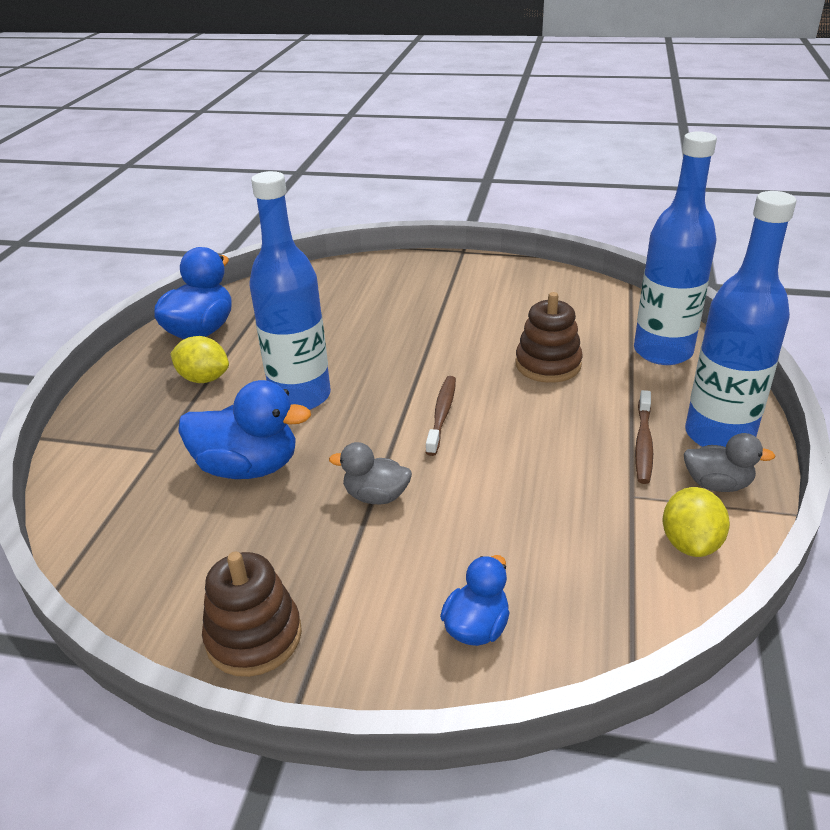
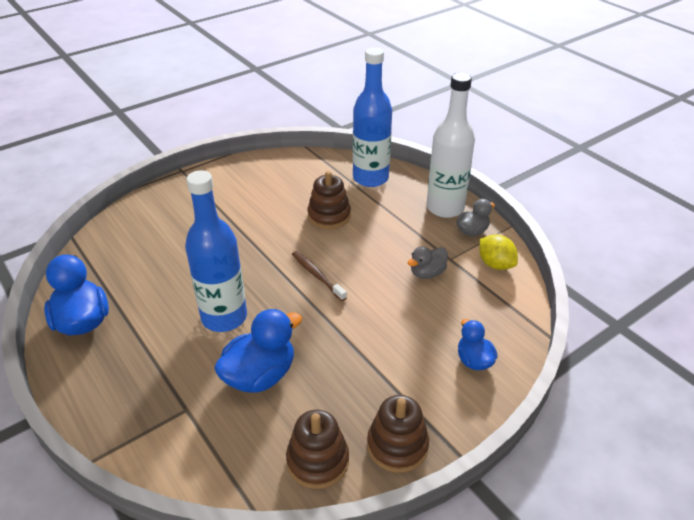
camera: 50 degrees left, 5 degrees up
(171, 582) = (318, 460): none -> brown stacking toy
(204, 379) = (141, 348): yellow lemon -> none
(376, 496) = (349, 339): grey duck -> grey duck (427, 273)
(643, 443) = (423, 231): brown toothbrush -> none
(719, 435) = (445, 208): blue bottle -> white bottle

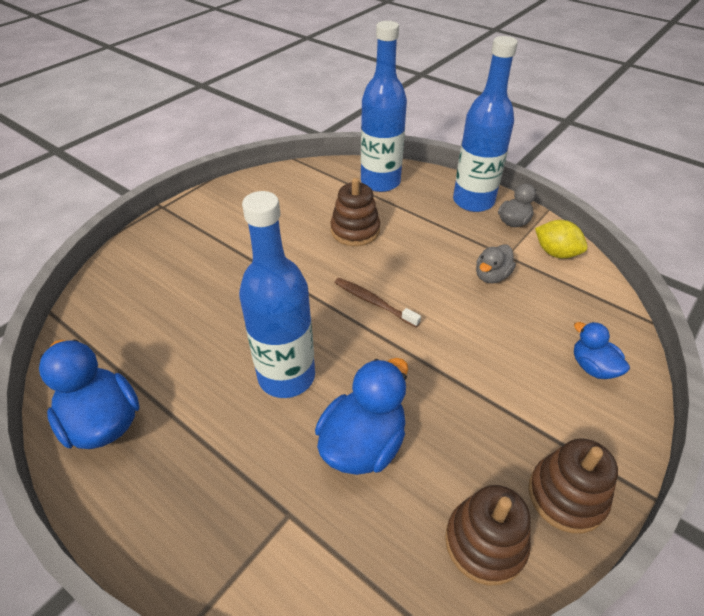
camera: 15 degrees left, 5 degrees up
(445, 208) = (473, 201): white bottle -> blue bottle

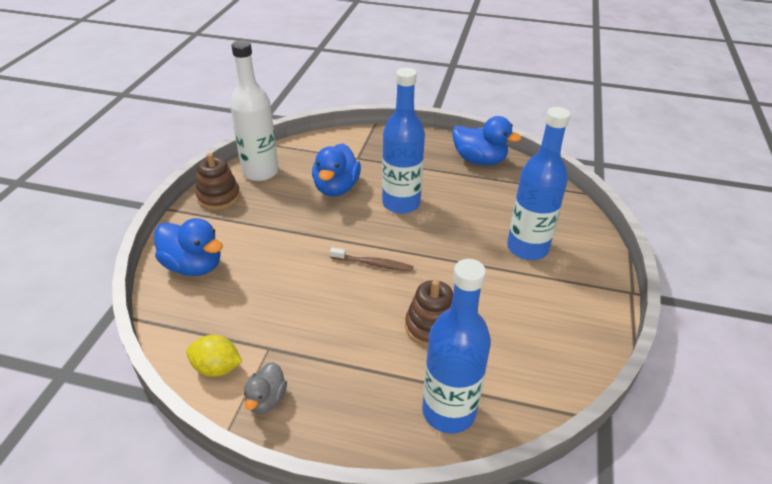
camera: 155 degrees right, 5 degrees down
(473, 201) = (321, 418): blue bottle -> blue bottle (527, 248)
(485, 542) = (260, 172): brown stacking toy -> white bottle
(491, 276) = (281, 318): grey duck -> none
(592, 367) = (194, 266): blue duck -> blue duck, size x1.71

